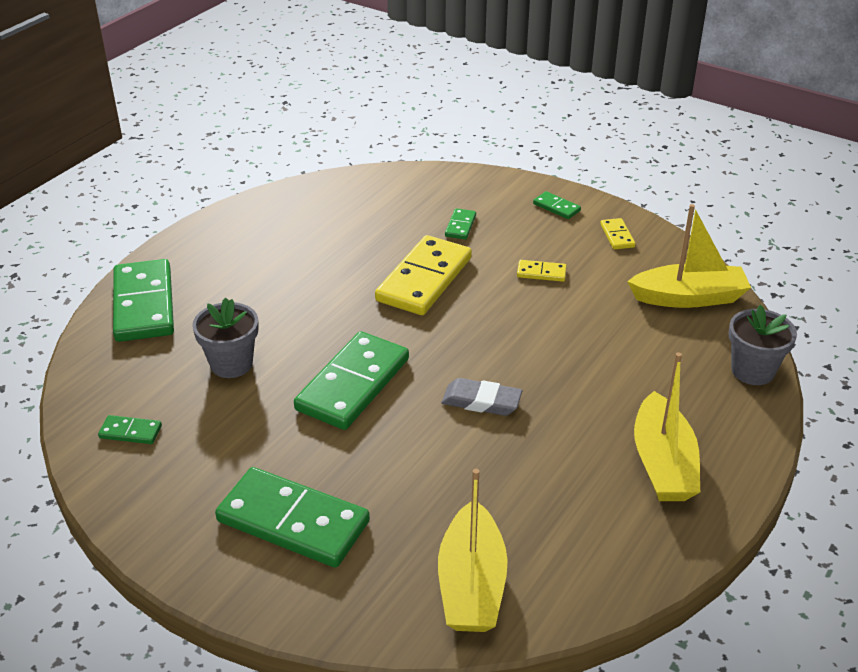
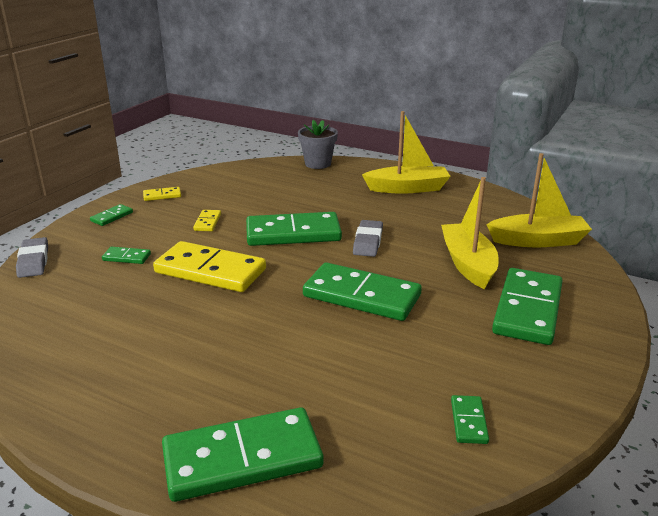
camera: 95 degrees left, 10 degrees down
(231, 364) = (346, 368): grey flower pot -> none
(458, 176) = (33, 261): none -> grey eraser
(509, 339) = (293, 233): none -> green domino
(689, 297) = (243, 176): yellow boat -> yellow boat (468, 264)

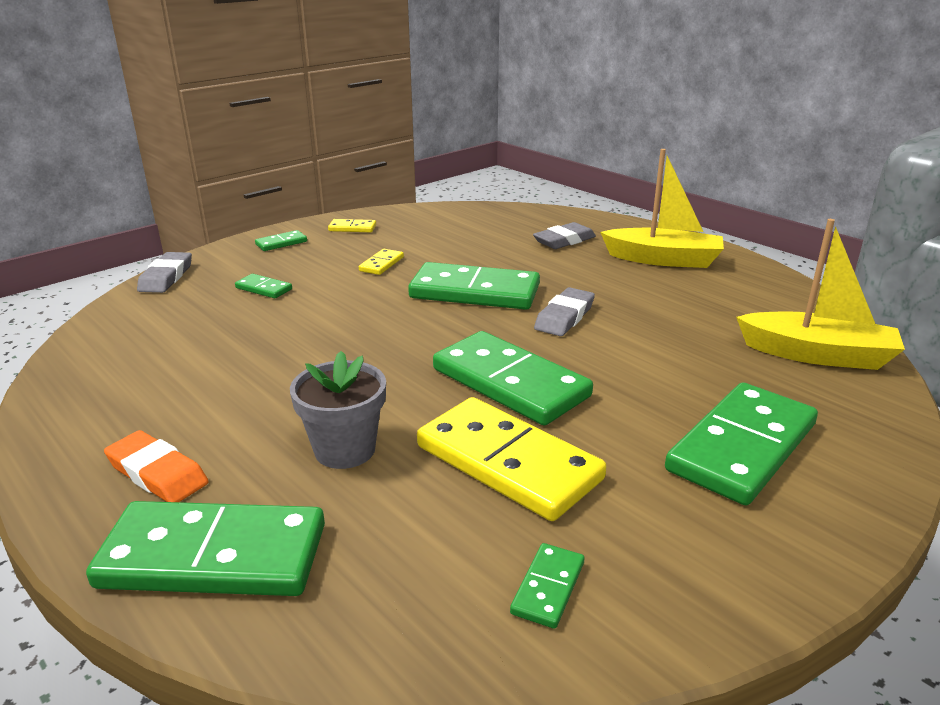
camera: 20 degrees right, 0 degrees up
(154, 414) = (157, 473): none -> orange eraser
(210, 271) = (344, 319): yellow domino -> yellow domino (508, 462)
(318, 164) = (562, 216): grey flower pot -> grey flower pot (345, 450)
(331, 183) = (564, 241): none -> grey eraser
(468, 264) = (688, 368): yellow boat -> none

